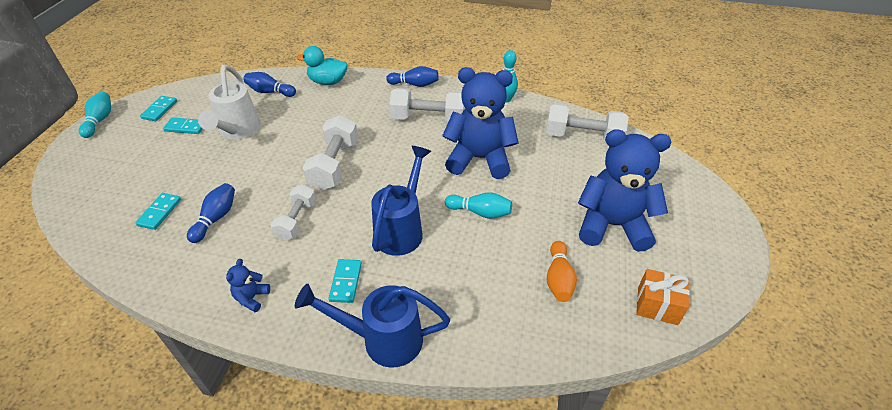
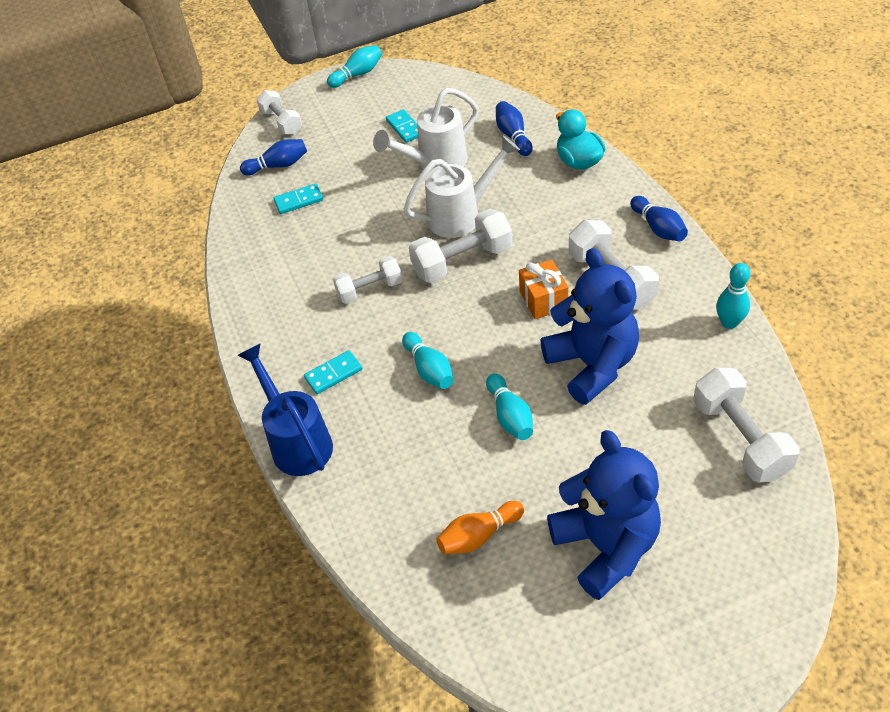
camera: 60 degrees right, 5 degrees up
(69, 180) = (281, 122): none -> white dumbbell
(159, 110) = (408, 93): turquoise domino -> none
(216, 218) = (324, 238): blue bowling pin -> blue bowling pin (278, 165)
(252, 298) = (267, 327): blue teddy bear -> none
(298, 145) = (462, 215): none -> white watering can
(402, 229) = (429, 369): blue watering can -> turquoise bowling pin
(657, 305) = (519, 645): orange gift -> orange gift (543, 300)

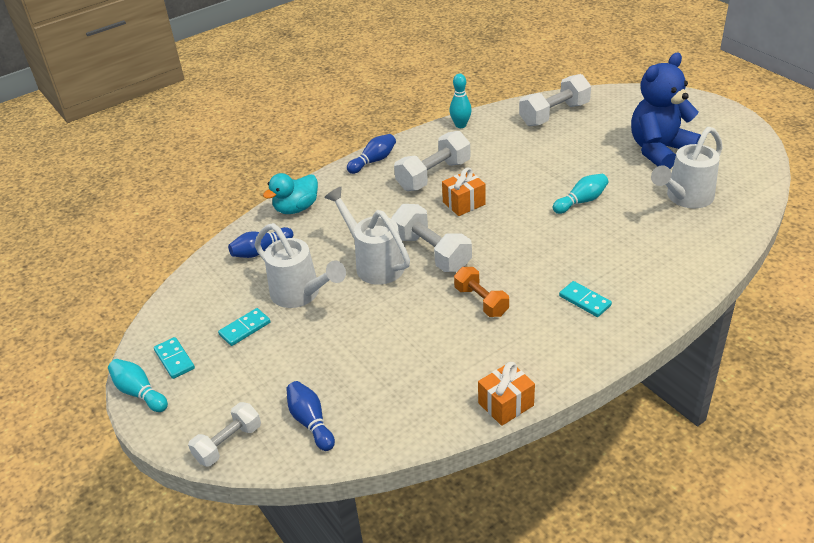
camera: 105 degrees left, 10 degrees down
(233, 285) = (506, 404): none -> orange gift
(297, 440) = (661, 305): blue watering can -> none
(298, 200) = (368, 386): turquoise domino -> turquoise domino (174, 359)
(370, 289) = (481, 301): white dumbbell -> orange dumbbell
(429, 369) = (556, 247): turquoise bowling pin -> none
(478, 535) = (685, 198): orange bowling pin -> white watering can
(592, 365) = (519, 173): blue teddy bear -> none

